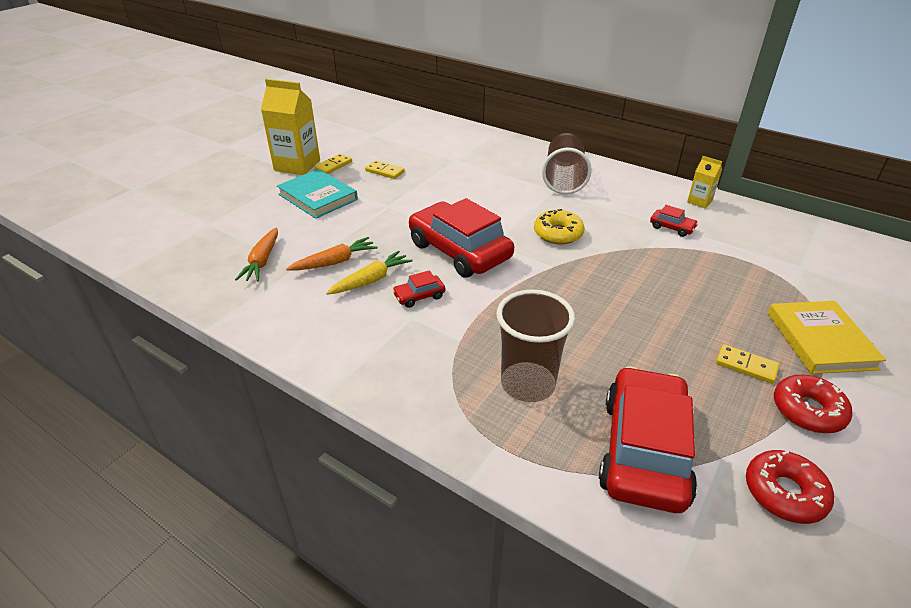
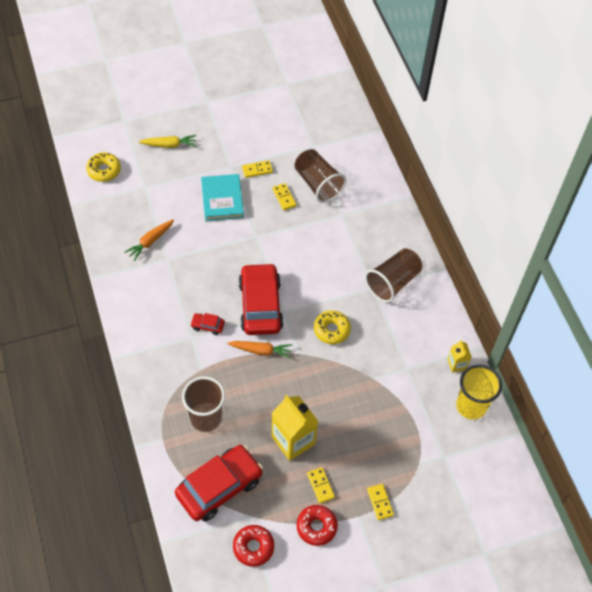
camera: 35 degrees right, 20 degrees up
(139, 231) = (104, 170): none -> yellow donut
(297, 165) = (235, 155): yellow carton -> yellow carton (293, 440)
(335, 262) = (186, 268): orange carrot -> orange carrot (261, 350)
(371, 280) = (193, 296): yellow carrot -> yellow carrot (169, 145)
(407, 152) = (318, 184): none -> brown cup
(672, 227) = (407, 373): red car -> none
(758, 221) = (471, 406): none -> yellow cup
(820, 340) = (380, 502): yellow book -> yellow domino

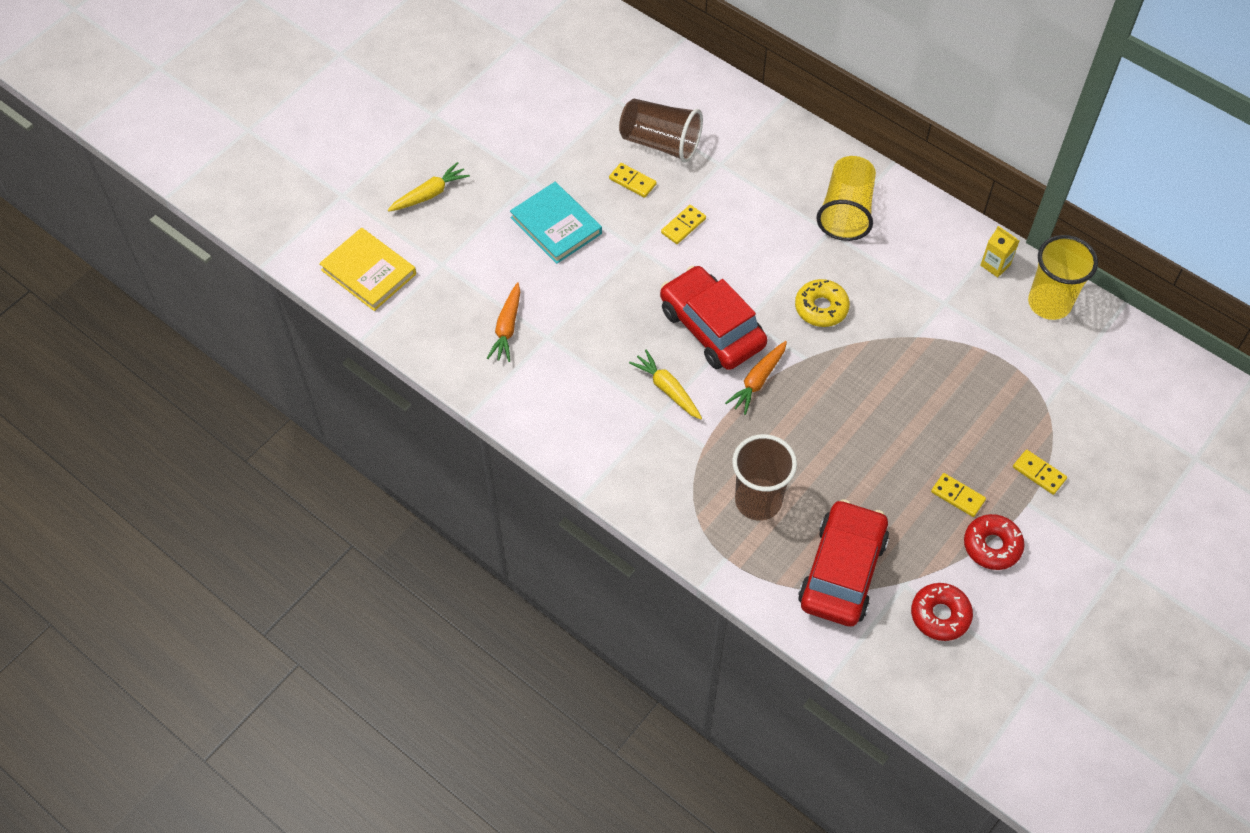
camera: 30 degrees left, 0 degrees up
(104, 170) = (368, 272): yellow donut -> yellow book
(207, 325) = (667, 389): red car -> yellow carrot
(257, 170) = (570, 166): yellow domino -> yellow domino (683, 226)
(261, 350) = (758, 381): orange carrot -> orange carrot turned 150 degrees clockwise
(293, 440) = (883, 463): yellow carton -> none
(392, 282) = (846, 211): brown cup -> yellow cup

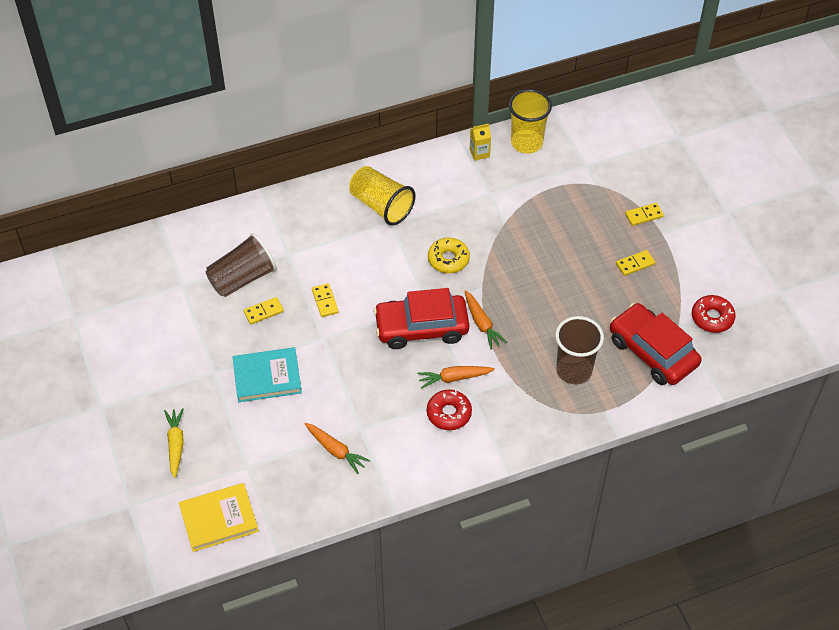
camera: 60 degrees left, 5 degrees down
(667, 389) = (454, 378): yellow carrot -> orange carrot
(992, 546) = (680, 266): red donut -> red donut (449, 413)

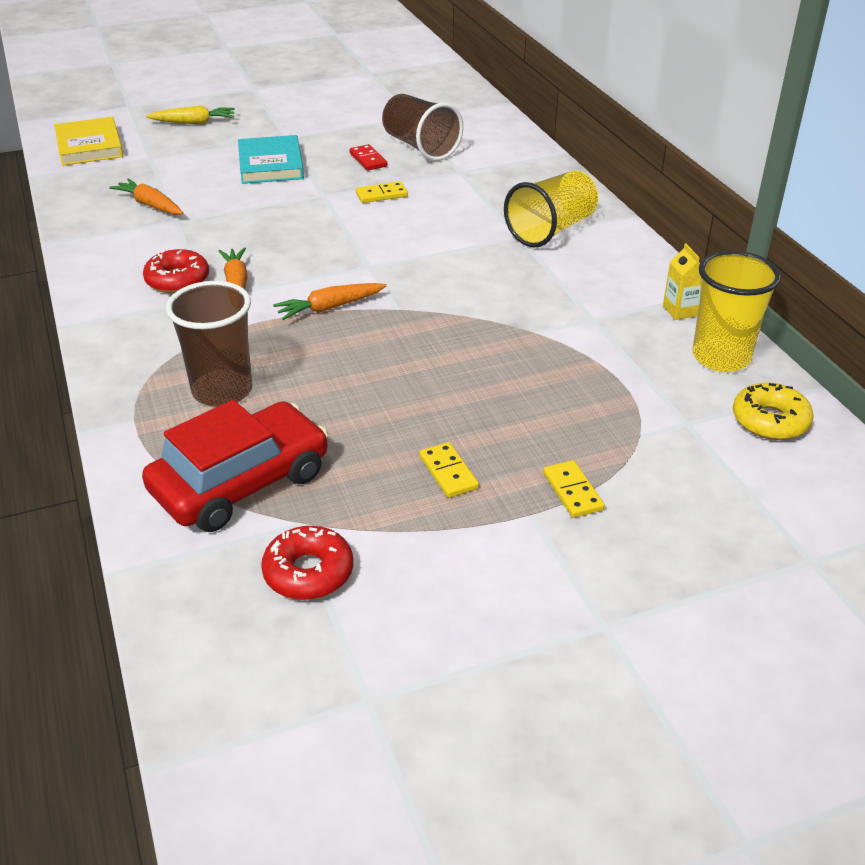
camera: 90 degrees right, 15 degrees down
(263, 312) = (368, 160): yellow domino -> red domino
(336, 450) = (150, 205): orange carrot -> orange carrot turned 90 degrees clockwise
(421, 328) = (329, 260): red car -> none
(448, 259) = (453, 281): yellow donut -> yellow donut (770, 421)

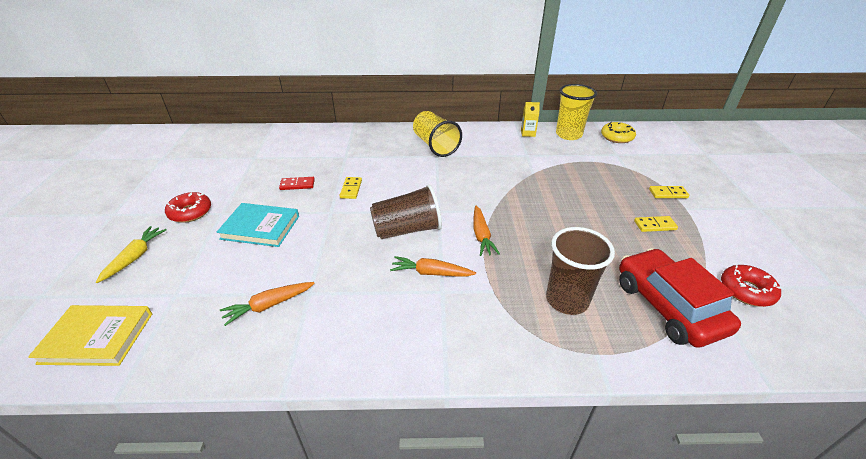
camera: 70 degrees left, 0 degrees up
(177, 280) = (408, 304): red donut -> red donut (190, 212)
(420, 147) = (299, 163): brown cup -> brown cup (407, 230)

